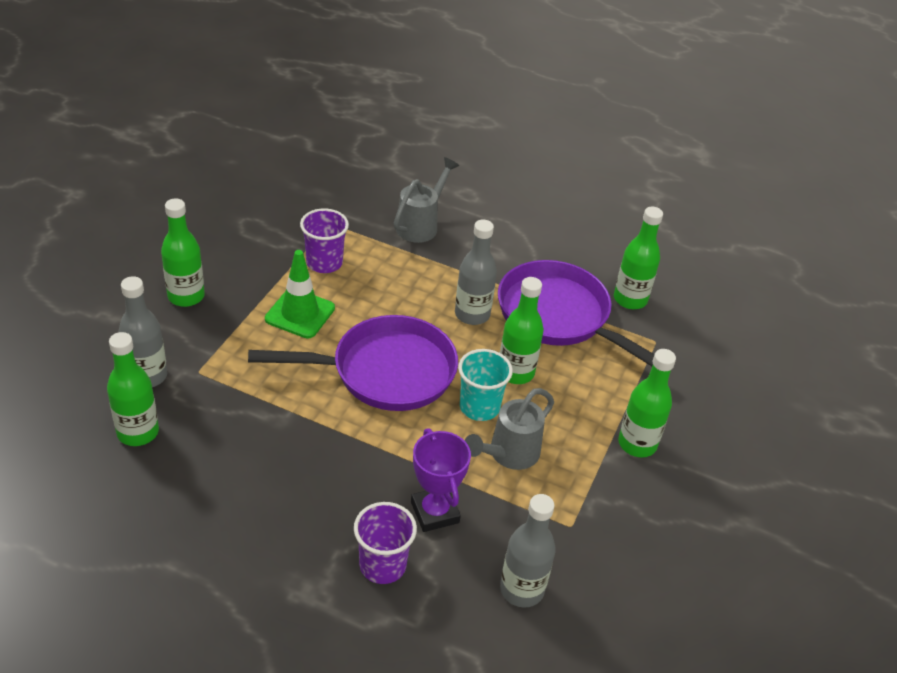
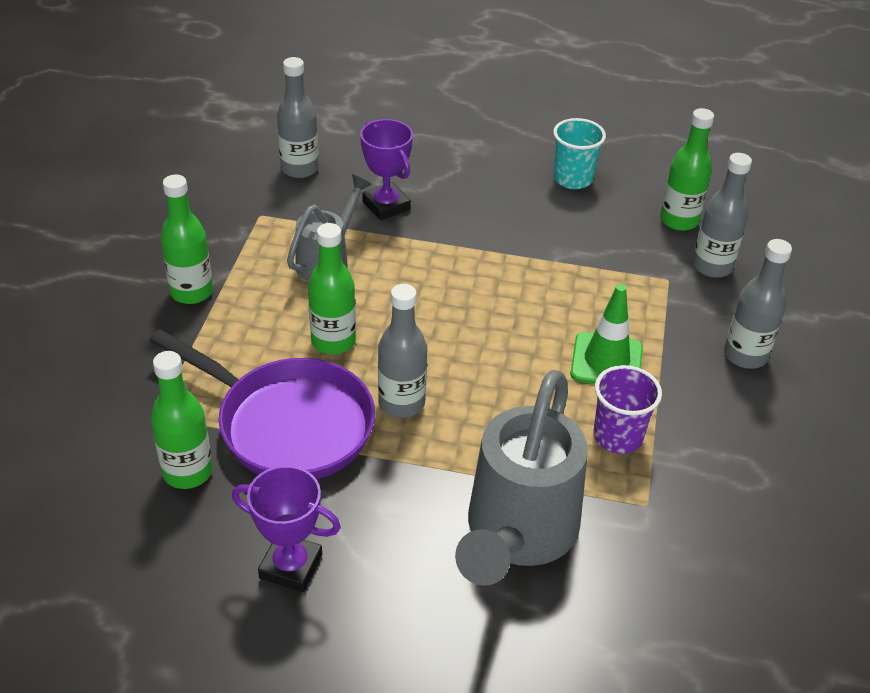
camera: 170 degrees right, 0 degrees up
(186, 296) = (745, 355): green bottle -> grey bottle
(382, 565) = (418, 167): purple cup -> none
(385, 372) = (479, 315): purple pan -> none
(421, 225) = (517, 534): grey watering can -> grey watering can, size x1.75
(479, 407) = (366, 298): turquoise cup -> turquoise cup (573, 179)
(564, 237) = (291, 566): none -> purple trophy

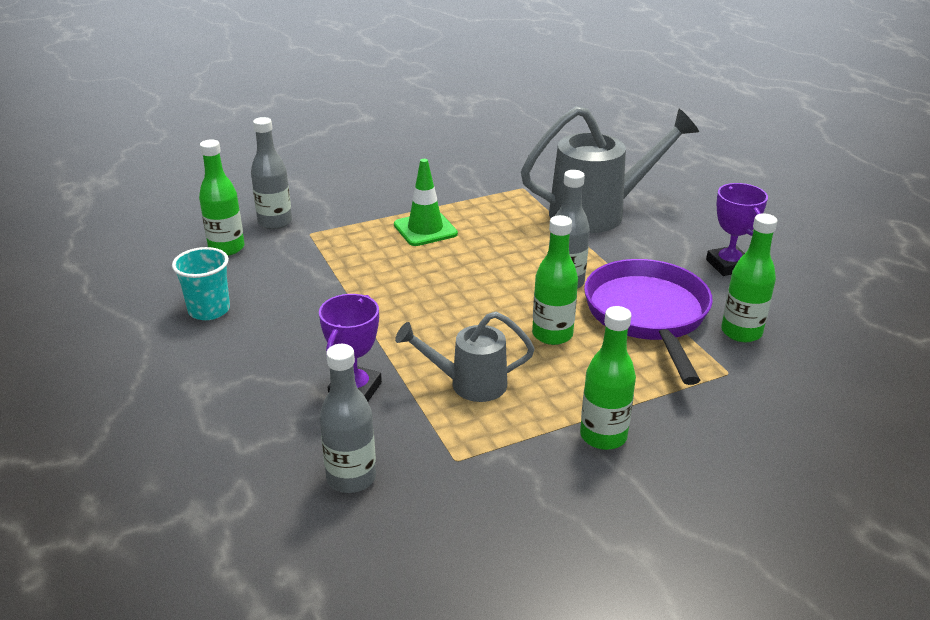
camera: 125 degrees left, 10 degrees down
(617, 436) = (485, 208): purple cup -> none
(745, 355) = (360, 191): grey bottle -> none

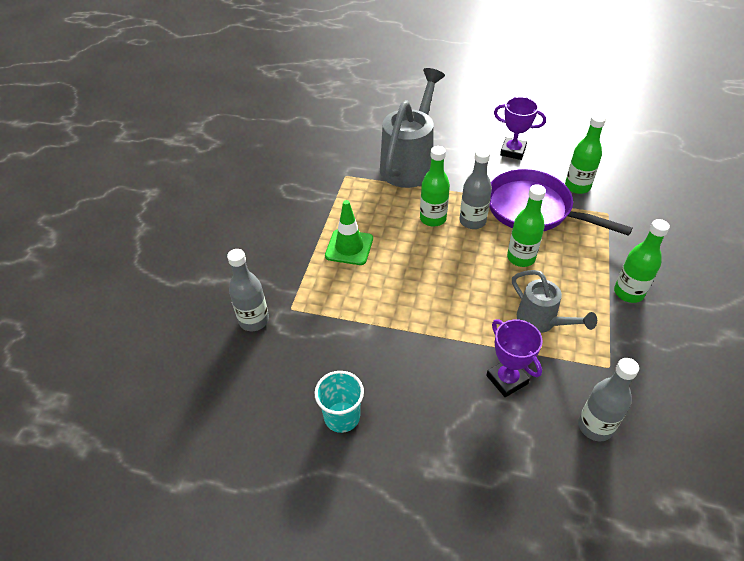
camera: 50 degrees left, 15 degrees up
(226, 248) = (262, 367): green bottle -> green bottle (433, 218)
(469, 384) = (541, 321): grey watering can -> grey watering can turned 75 degrees counterclockwise

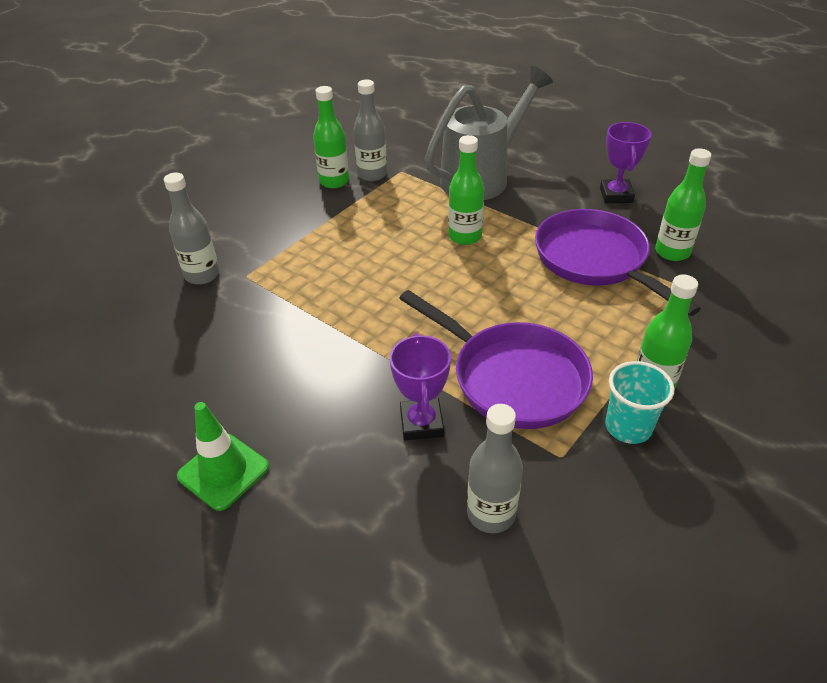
camera: 25 degrees right, 5 degrees down
(342, 417) = (213, 393): turquoise cup -> turquoise cup (628, 427)
(349, 247) = (351, 238): green traffic cone -> green traffic cone (223, 471)
(472, 221) = (509, 252): grey bottle -> grey bottle (372, 174)
(513, 151) = (616, 195): purple trophy -> purple trophy turned 45 degrees clockwise
(521, 258) = (539, 305): green bottle -> green bottle (334, 181)
(541, 321) = (512, 378): grey watering can -> purple pan

